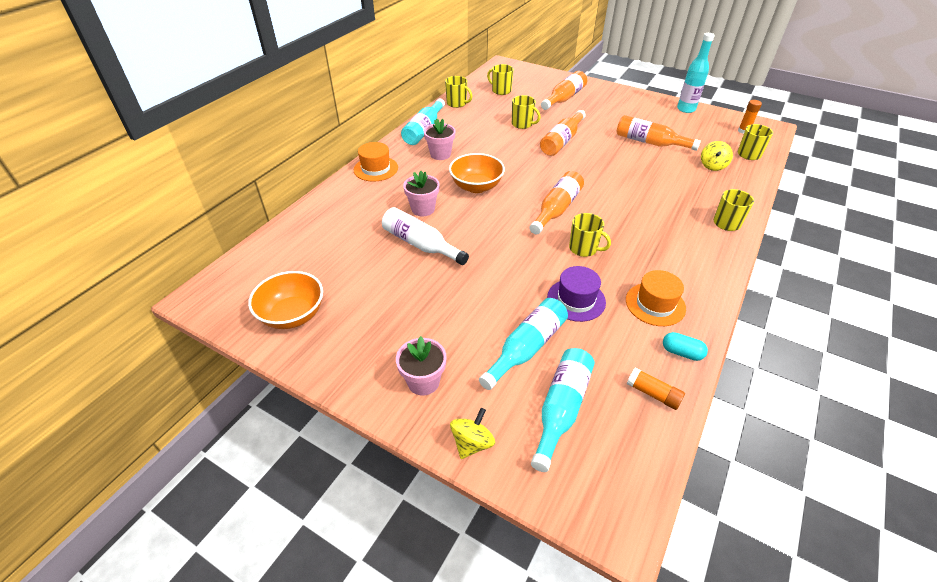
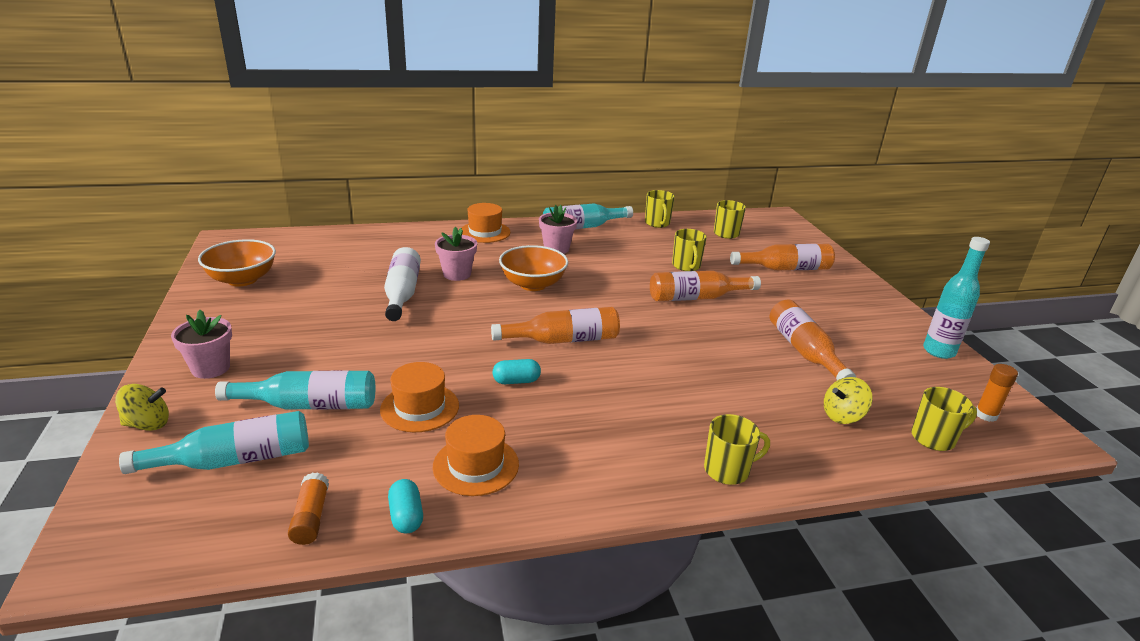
camera: 45 degrees right, 15 degrees down
(576, 300) = (420, 407): purple hat -> orange hat
(584, 248) = (516, 381): yellow mug -> turquoise capsule

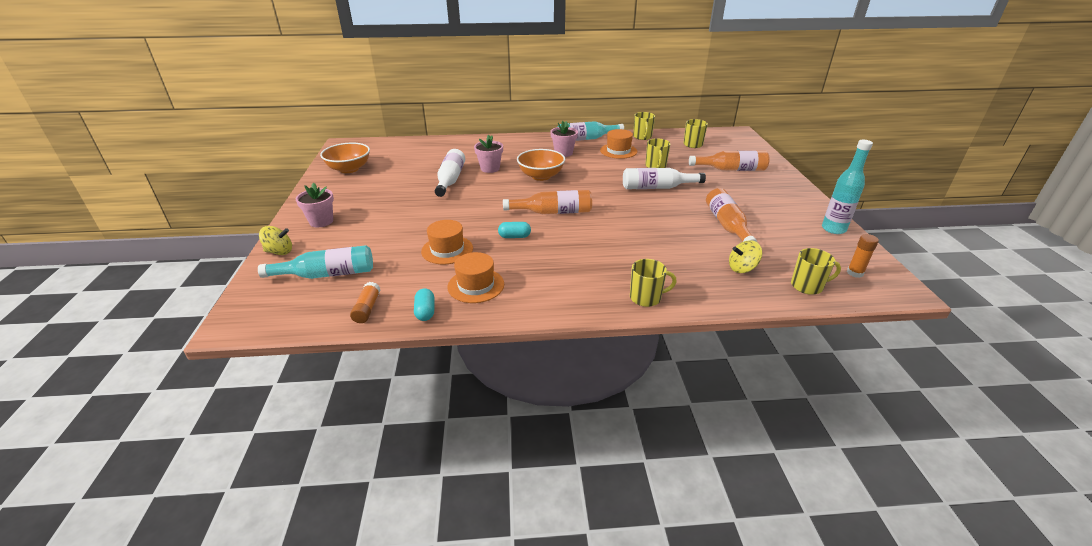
camera: 10 degrees right, 5 degrees up
(309, 405) = (378, 245): turquoise bottle -> none
(485, 232) = (515, 141): orange hat -> orange hat (618, 151)
(697, 297) = (657, 187): orange bottle -> white bottle

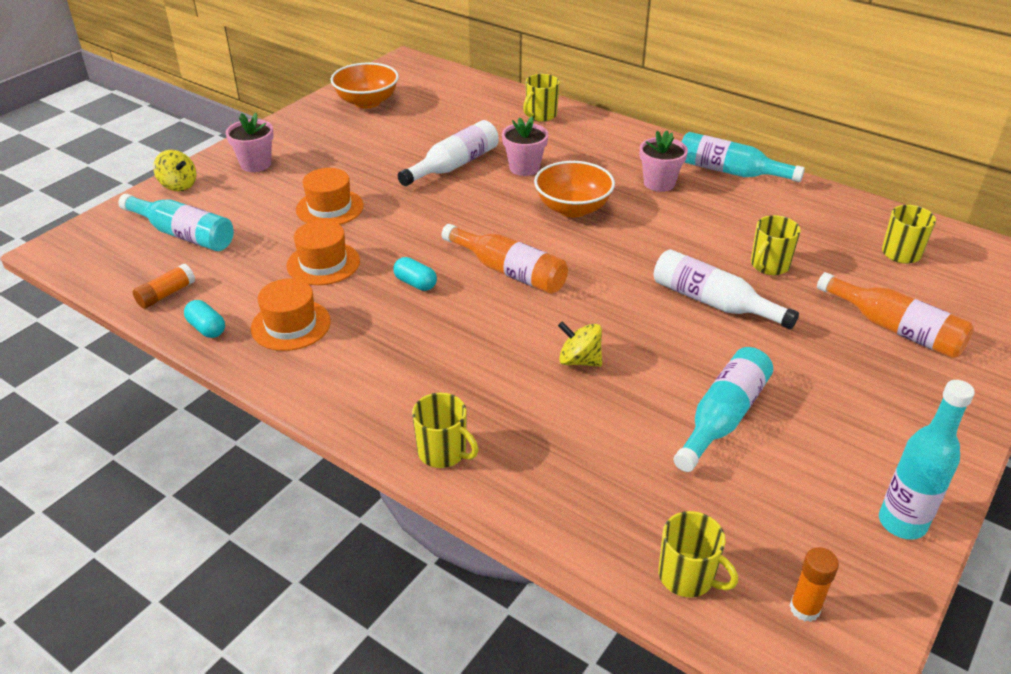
camera: 40 degrees right, 5 degrees up
(425, 312) = (207, 328): turquoise capsule -> turquoise capsule turned 75 degrees counterclockwise
(618, 151) = (749, 213): orange hat -> orange hat (330, 208)
(642, 137) = (831, 203): yellow mug -> yellow mug (540, 115)
(727, 225) = (722, 417): orange bottle -> turquoise bottle
(742, 268) = (634, 491): yellow spinning top -> yellow spinning top (579, 360)

